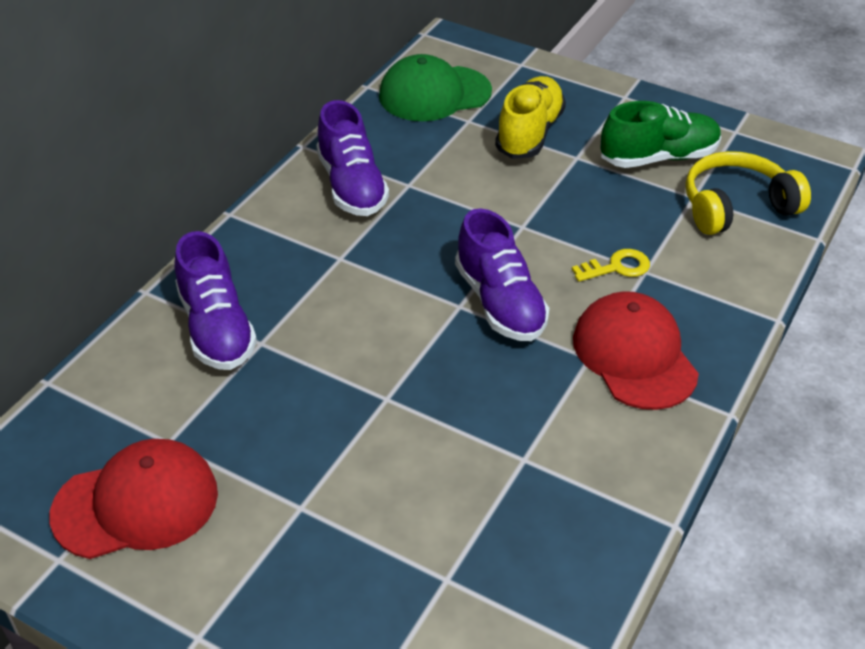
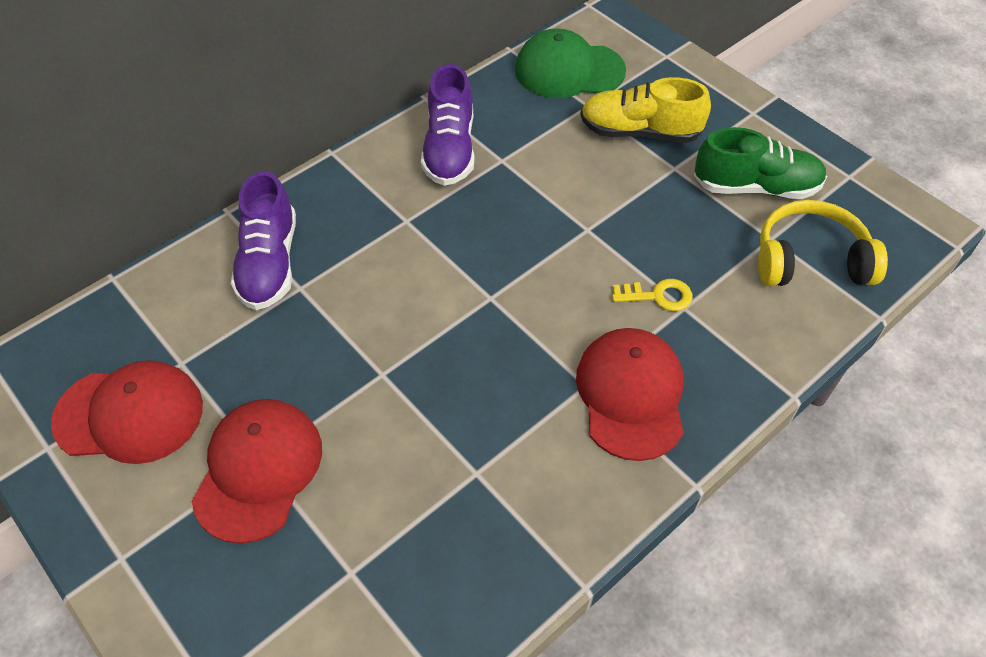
camera: 20 degrees right, 10 degrees up
(304, 516) = (258, 470): none -> red cap
(499, 302) = (529, 304): purple shoe -> none
(529, 133) = (639, 132): yellow shoe -> yellow shoe turned 120 degrees counterclockwise

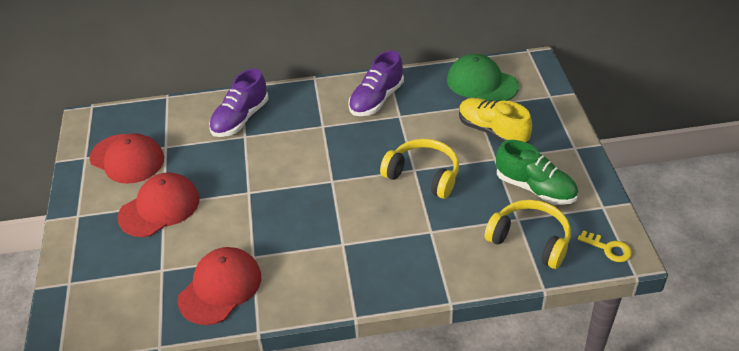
camera: 35 degrees right, 10 degrees down
(606, 232) = (423, 175): none -> yellow headphones
(631, 395) = (361, 259): red cap -> red cap (220, 288)
(658, 296) = (422, 219): yellow key -> yellow key (608, 249)

